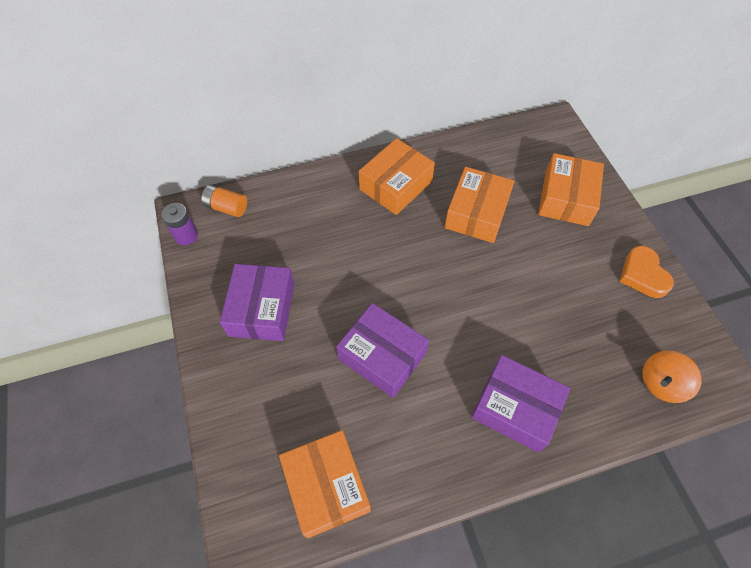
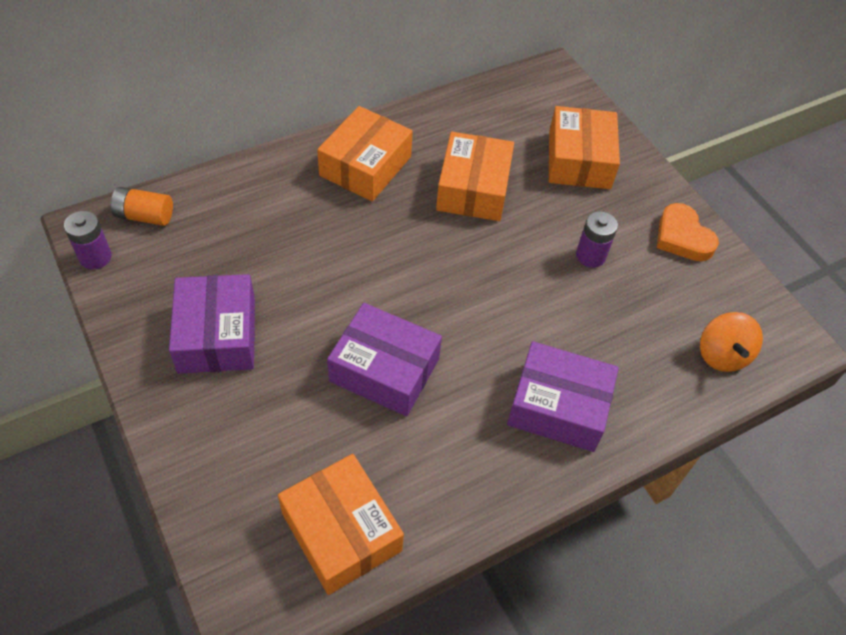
camera: 15 degrees left, 5 degrees down
(562, 281) = (590, 256): none -> purple battery
(661, 383) = (722, 355): orange spinning top -> orange spinning top turned 45 degrees counterclockwise

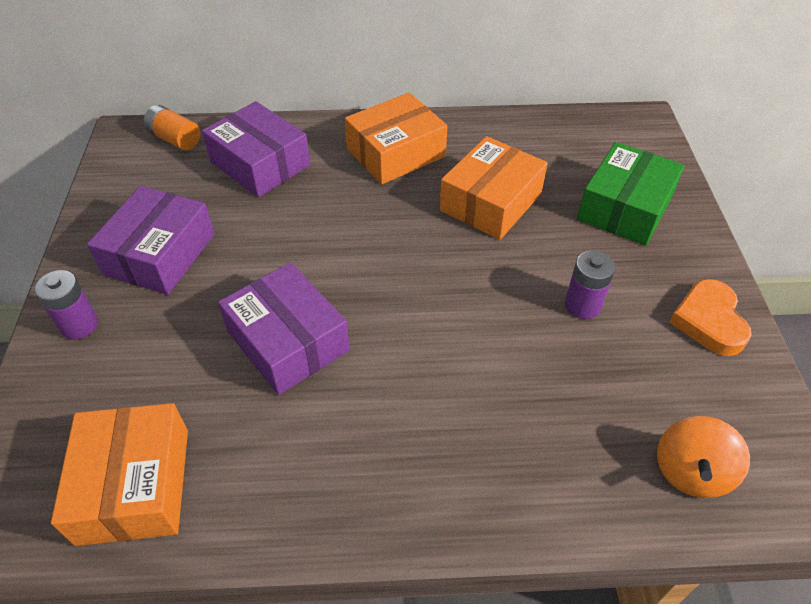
camera: 30 degrees right, 5 degrees down
(95, 257) = (112, 159): purple battery -> purple battery (79, 325)
(558, 406) = (448, 451): purple box -> purple box (260, 163)
(579, 160) = (625, 208): orange box -> green box

